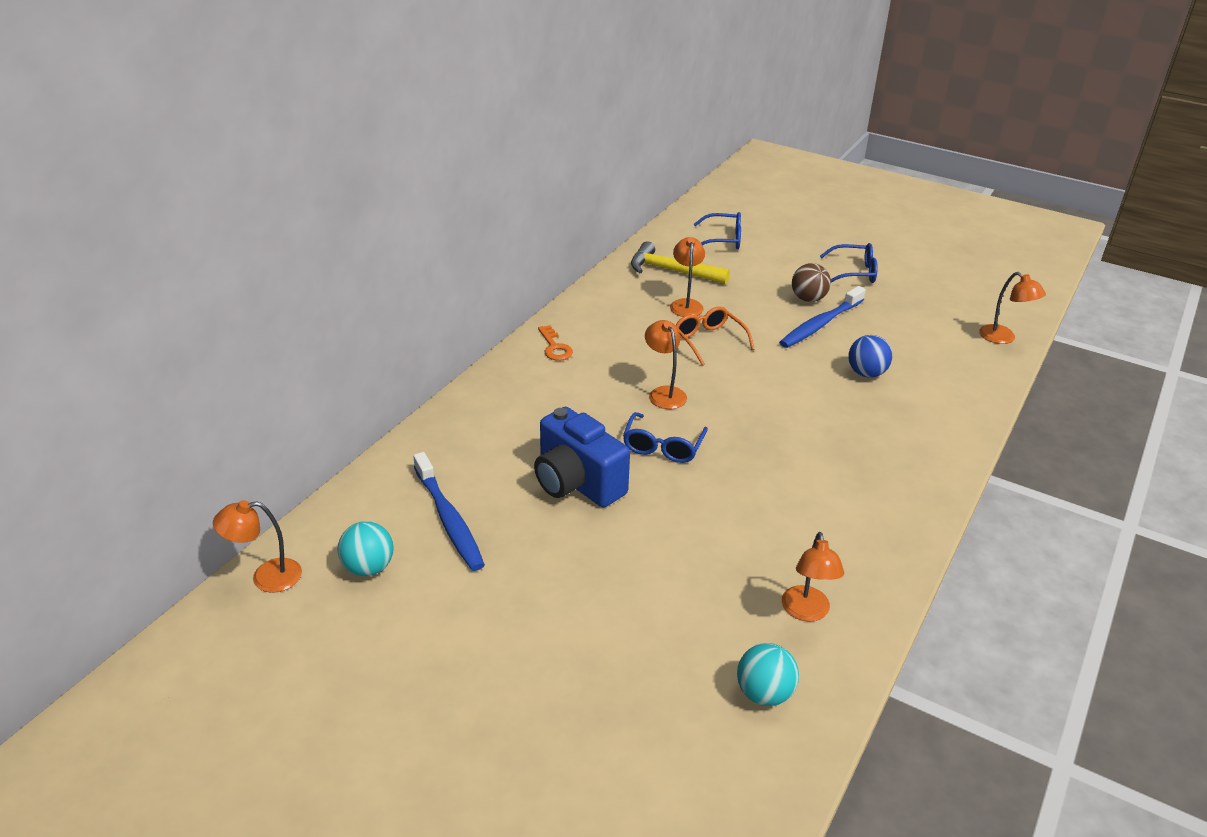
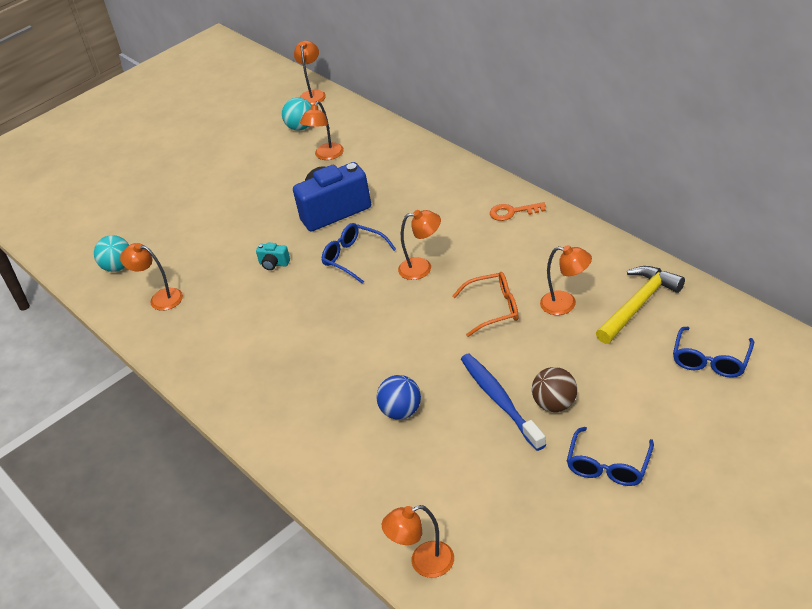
camera: 115 degrees right, 5 degrees up
(449, 519) = (326, 155): blue toothbrush -> orange lamp
(697, 513) = (274, 264): none -> turquoise camera

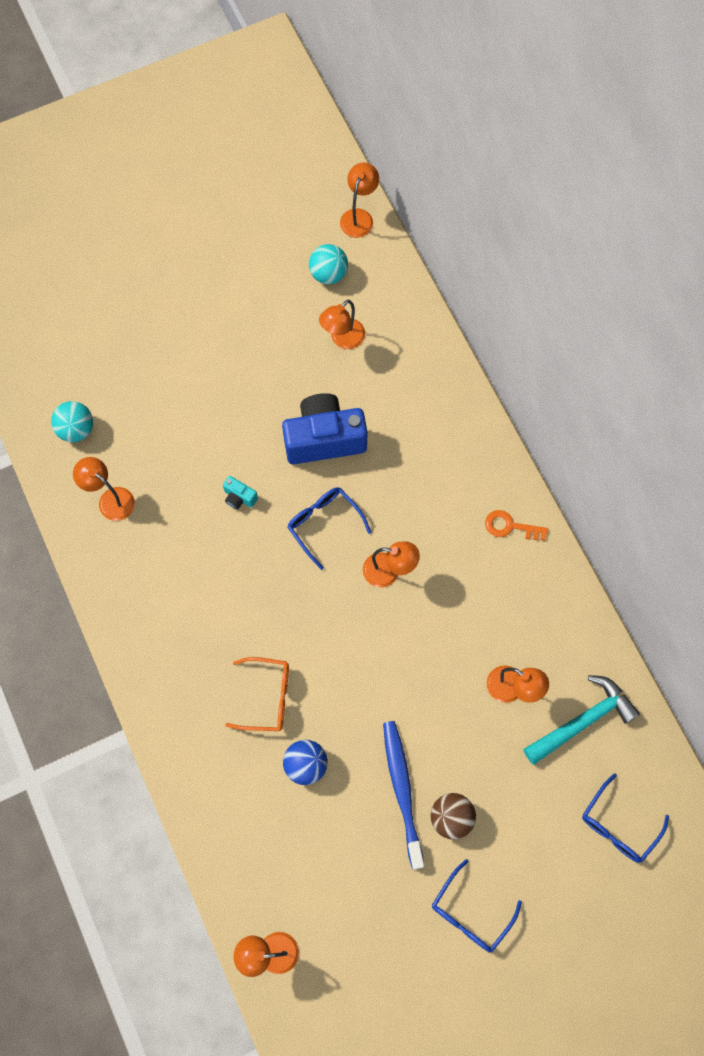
camera: 10 degrees right, 30 degrees up
(493, 309) = (439, 664): orange glasses -> orange glasses (266, 697)
(639, 304) = (583, 720): yellow hammer -> turquoise hammer

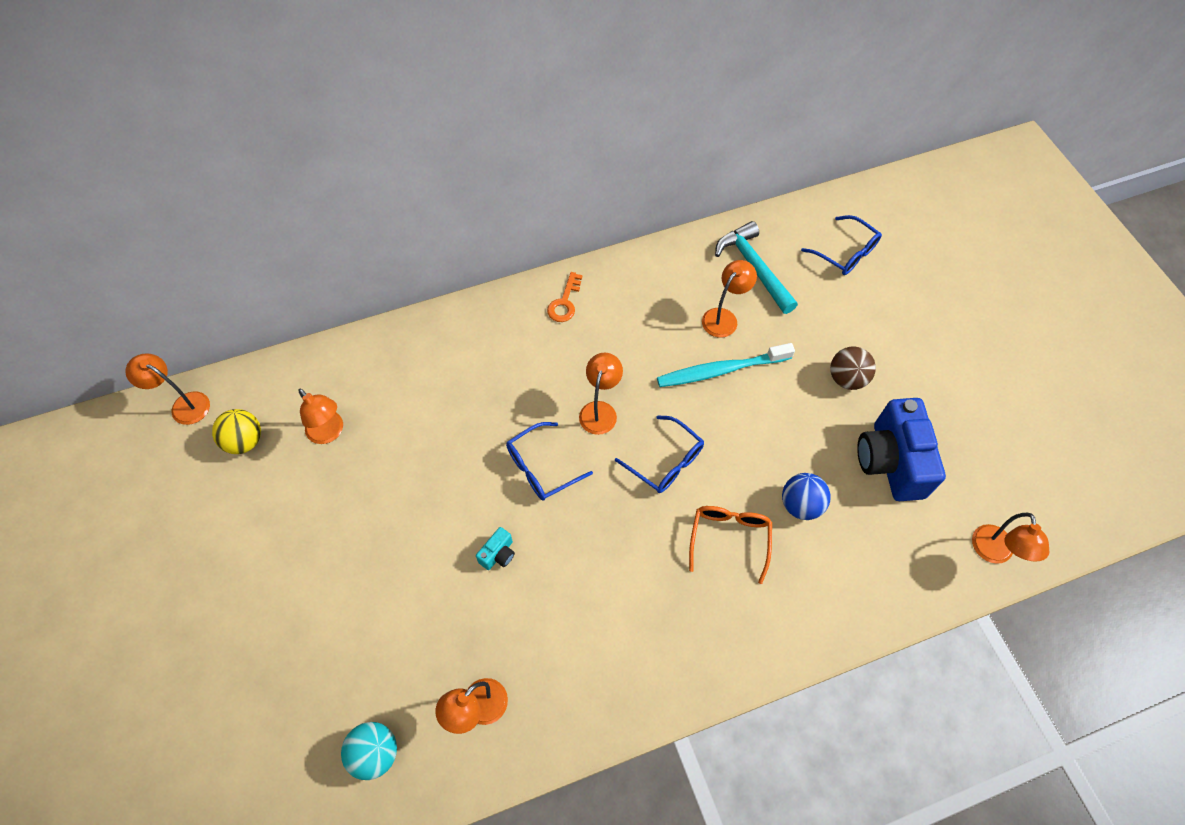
camera: 85 degrees left, 10 degrees down
(324, 439) = (443, 460): blue camera -> blue camera (890, 462)
(328, 274) = (245, 441): turquoise ball -> yellow ball
(402, 790) = (823, 418): blue toothbrush -> none
(447, 686) = (721, 370): none -> turquoise toothbrush
(470, 913) = (932, 371): blue glasses -> blue glasses (665, 461)

